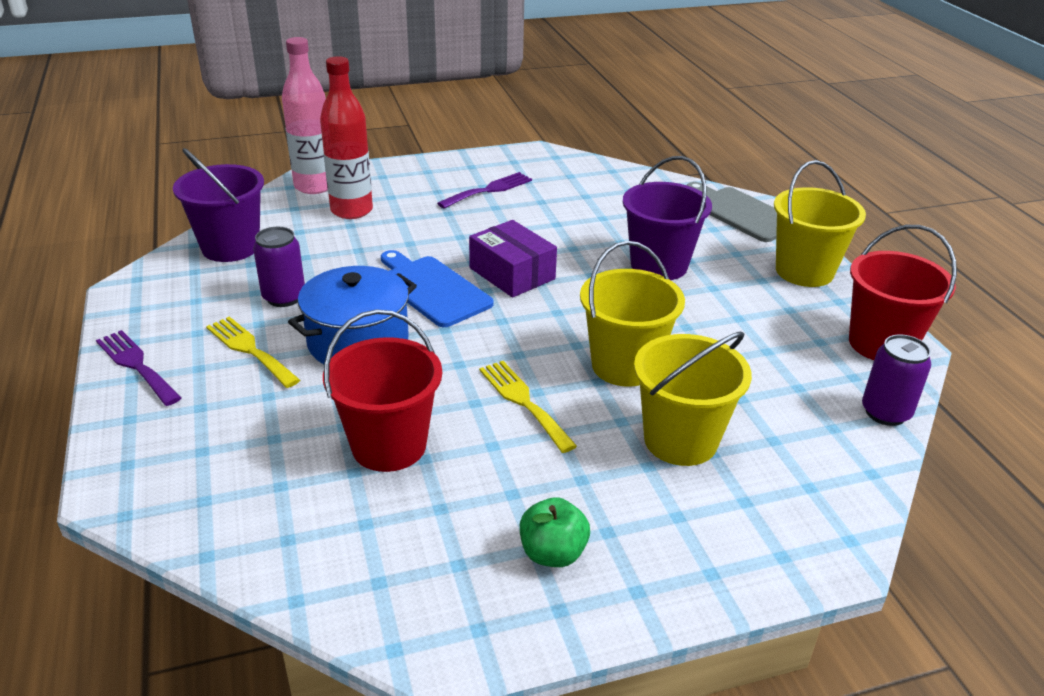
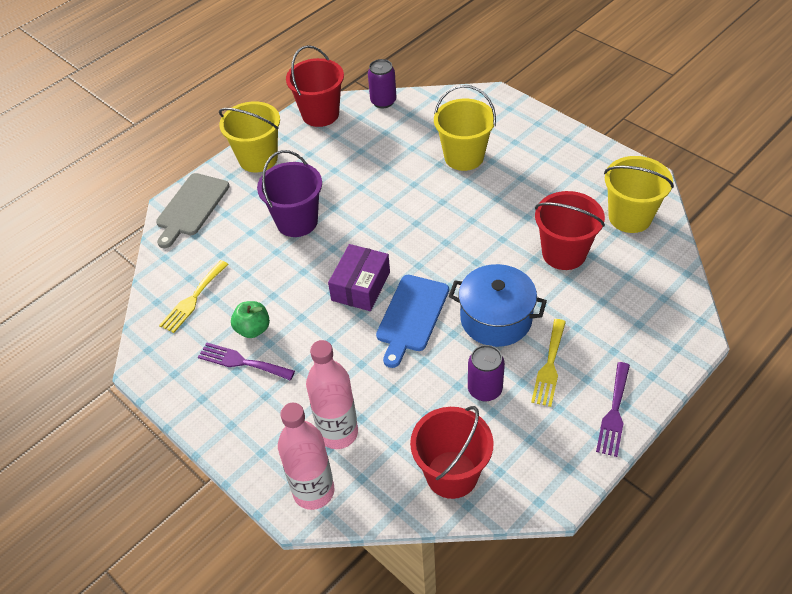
camera: 115 degrees left, 15 degrees up
(230, 247) = (452, 474): purple bucket -> red bucket
(351, 210) = (338, 433): red bottle -> pink bottle
(523, 402) = (485, 221): yellow fork -> yellow fork (193, 299)
(552, 553) = (572, 168): green apple -> green apple (253, 329)
(624, 365) = (420, 196): yellow bucket -> yellow bucket (630, 217)

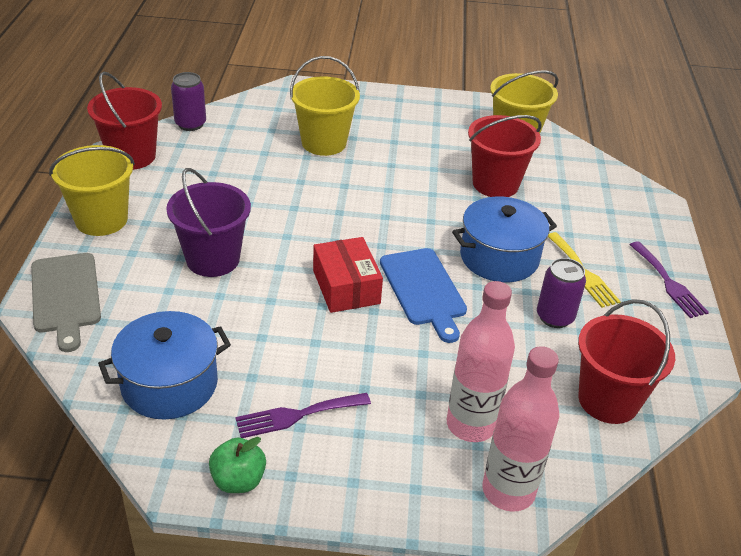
camera: 45 degrees left, 10 degrees down
(193, 299) = (169, 384): yellow fork -> blue pot
(253, 329) = (275, 378): green apple -> green apple (238, 480)
(361, 286) = (346, 287): purple box -> red box

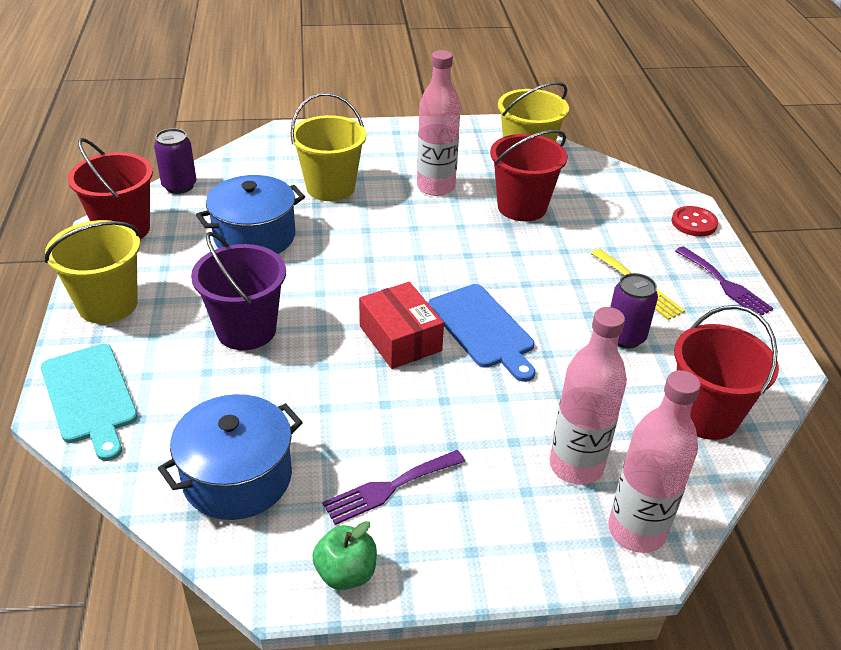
camera: 10 degrees left, 0 degrees up
(66, 296) = (90, 397): grey cutting board -> turquoise cutting board
(420, 155) = (436, 187): none -> pink bottle
(499, 257) = (549, 283): blue pot -> blue pot (254, 236)
(657, 221) = (694, 223): none -> red button

